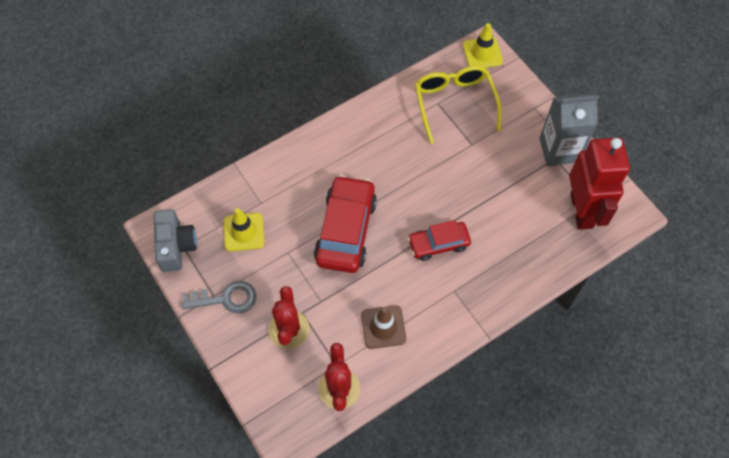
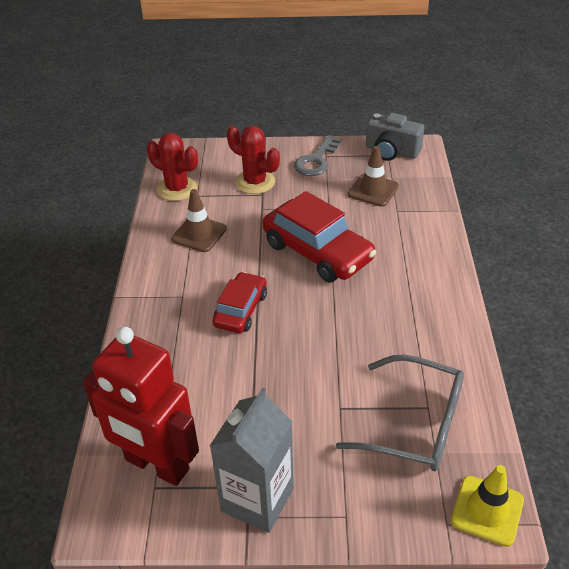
camera: 125 degrees right, 20 degrees down
(244, 232) = (373, 190): yellow traffic cone -> brown traffic cone
(454, 103) = (416, 425): yellow glasses -> grey glasses

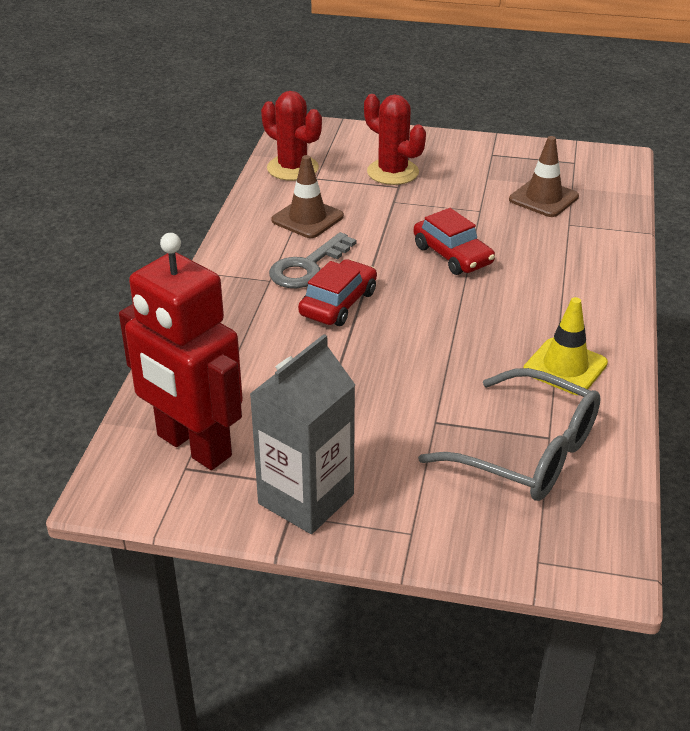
camera: 10 degrees right, 5 degrees down
(316, 160) = (478, 158): grey key -> grey key (308, 267)
(317, 251) = (452, 255): red car -> red car, size x0.60
(391, 151) = (580, 159): grey camera -> none
(487, 510) = (594, 555): yellow traffic cone -> yellow traffic cone (565, 367)

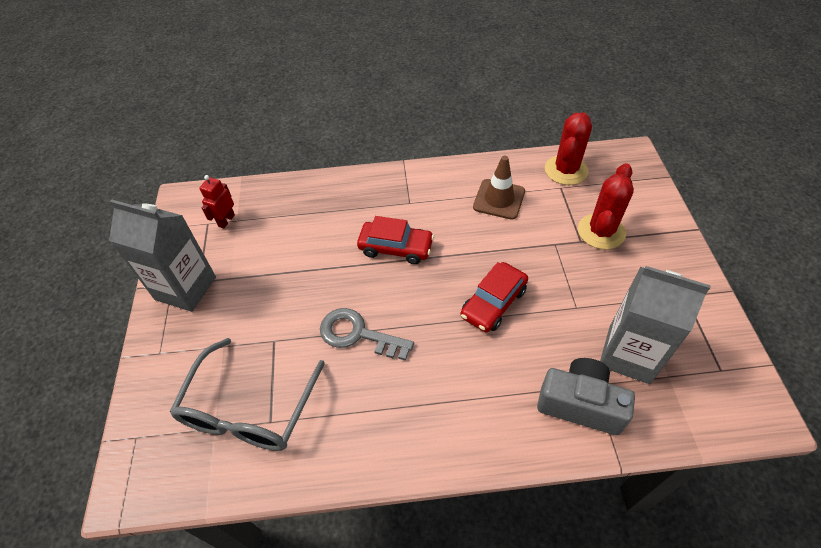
camera: 75 degrees right, 15 degrees up
(193, 446) = (226, 220): red robot -> red robot, size x0.40
(308, 267) = (434, 218): grey key -> grey key (358, 334)
(543, 198) = (629, 354): brown traffic cone -> grey carton
(565, 367) = (363, 419): yellow traffic cone -> none
(586, 236) = (580, 404): none -> grey camera

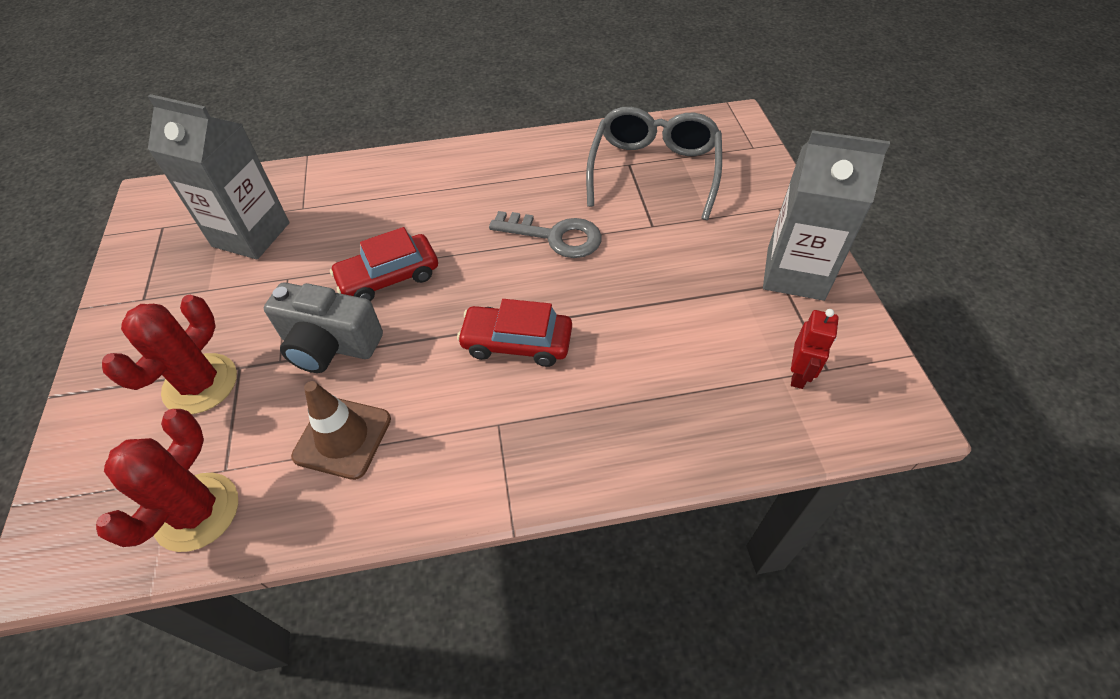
camera: 175 degrees right, 0 degrees up
(493, 303) = (389, 277): red car -> red car turned 150 degrees counterclockwise
(580, 404) = (323, 192): grey camera -> grey camera (329, 345)

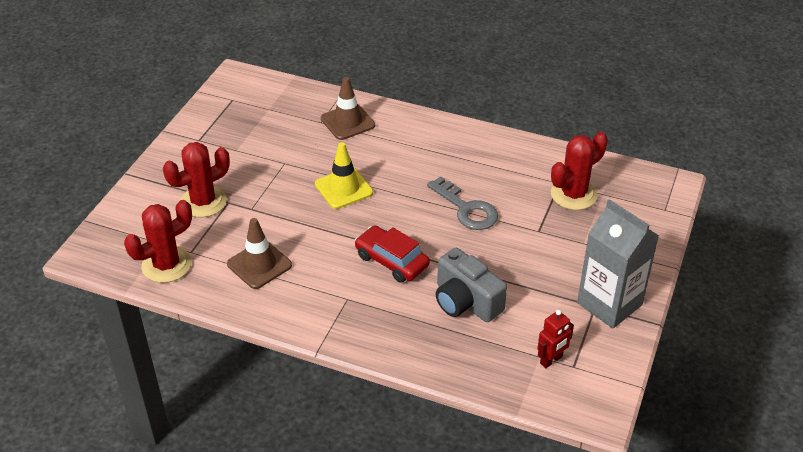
camera: 30 degrees right, 10 degrees down
(251, 234) = (280, 126): grey carton -> none
(329, 345) = (284, 212): grey camera -> grey camera (465, 301)
(337, 194) = (347, 122): none -> brown traffic cone
(389, 277) = (343, 188): red car -> yellow traffic cone
(654, 170) = (573, 194): grey glasses -> red cactus

